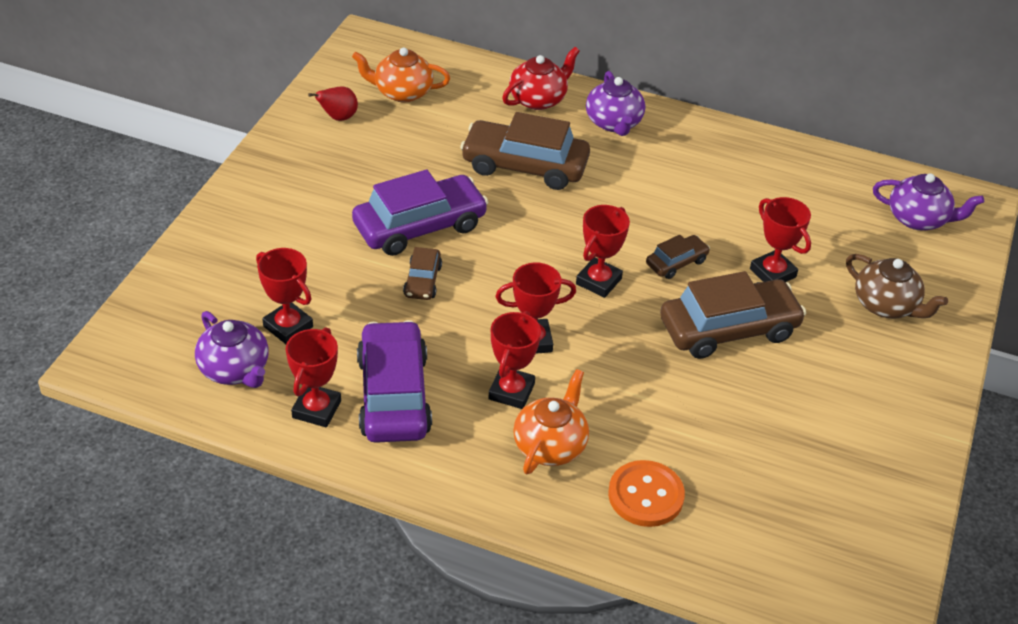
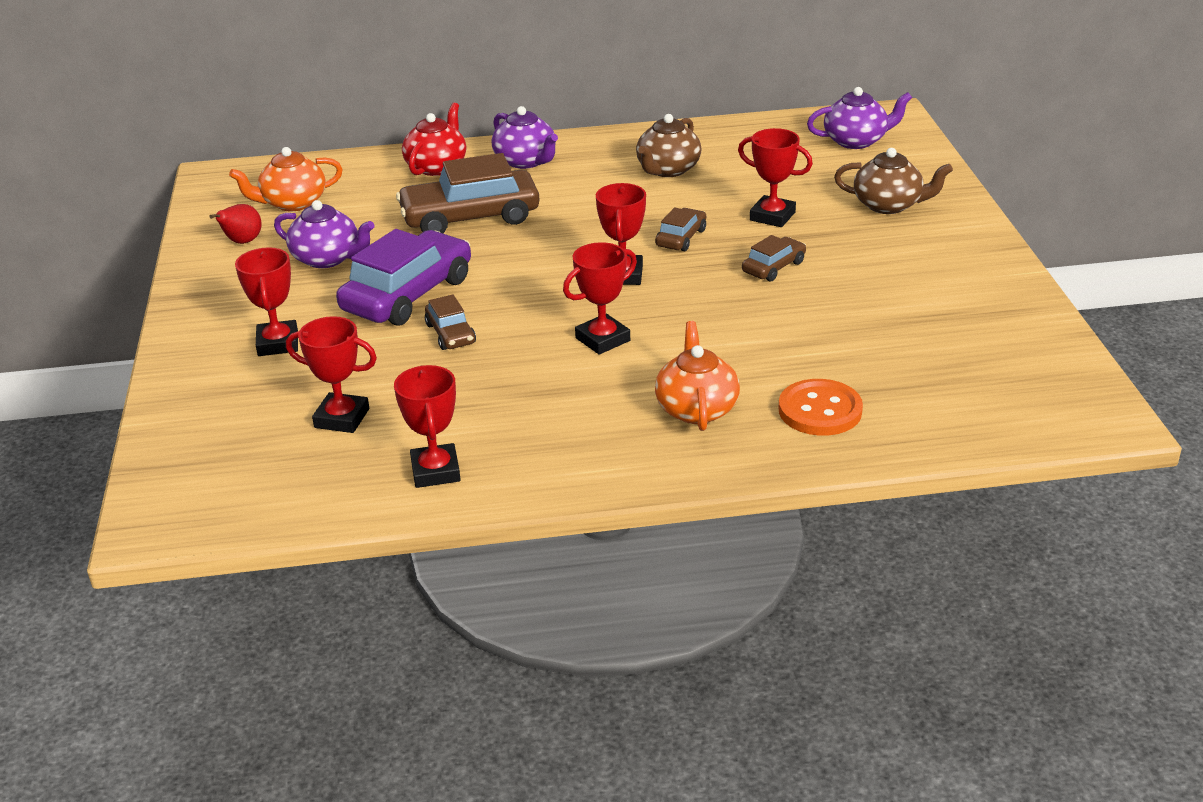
camera: 25 degrees left, 10 degrees down
(235, 370) = (316, 473): purple teapot -> purple teapot (327, 258)
(393, 395) = (505, 430): purple car -> none
(511, 391) = (620, 383): red trophy -> red trophy (278, 343)
(724, 182) = (667, 170): none -> brown teapot
(728, 329) = (773, 267): brown car -> brown car, size x0.49

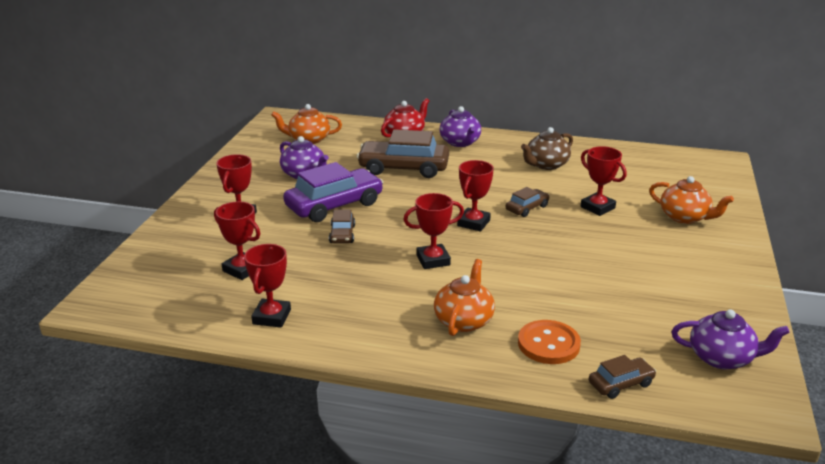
camera: 20 degrees right, 5 degrees down
(242, 242) = (265, 155): red pear -> none
(773, 267) = (577, 240): brown car -> brown car (620, 384)
(856, 141) = (687, 171): purple teapot -> purple teapot (722, 358)
(889, 205) = (685, 217): brown teapot -> orange teapot

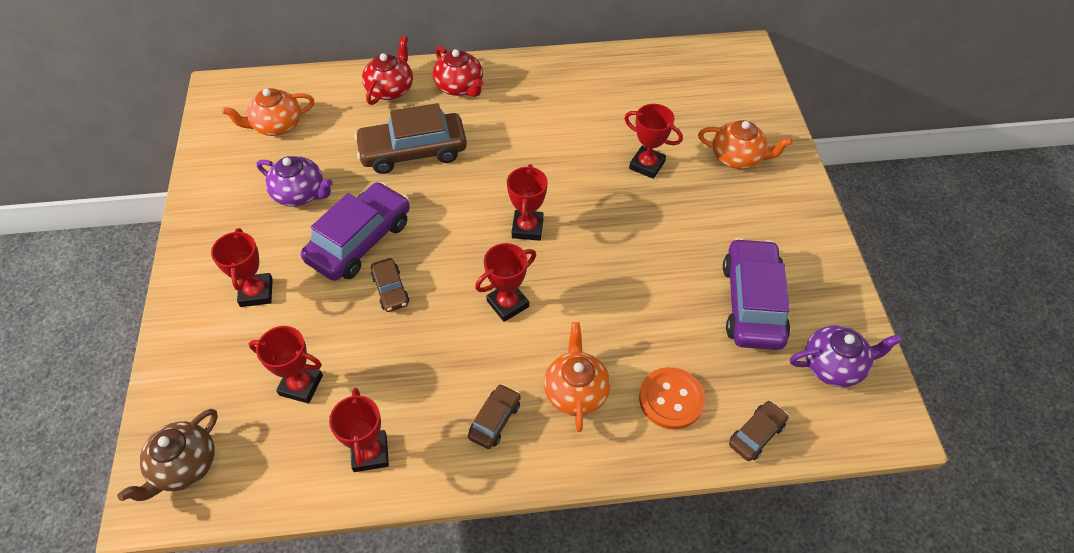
camera: 20 degrees left, 25 degrees up
(460, 142) = (460, 87): purple teapot -> red teapot
(527, 208) = (575, 186): brown car -> brown car (495, 420)
(546, 165) = (569, 104): brown teapot -> brown teapot (184, 466)
(657, 303) = (752, 303): none -> purple car

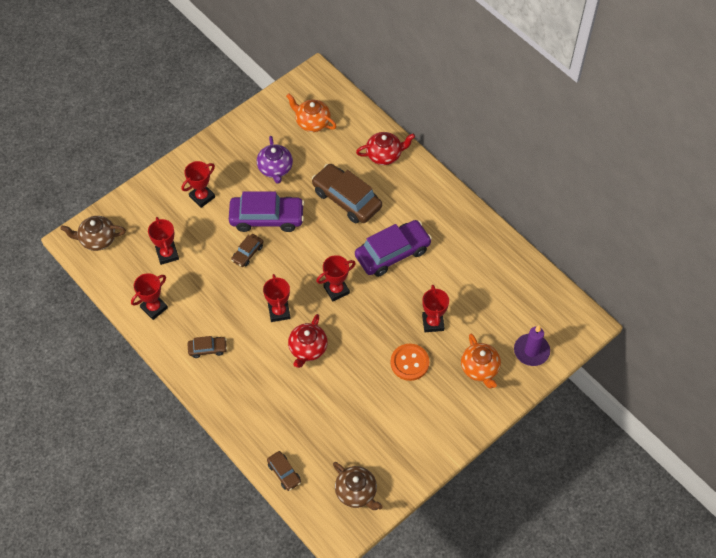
camera: 55 degrees right, 5 degrees up
(460, 87) = (416, 188): red teapot -> red teapot (307, 349)
(507, 304) = (279, 312): red trophy -> red trophy turned 60 degrees clockwise
(576, 391) = (249, 375): orange teapot -> none
(671, 399) = (276, 422): orange button -> orange button (409, 363)
(746, 106) = (531, 351): none -> purple candle
(752, 303) = (369, 431): purple car -> purple car (392, 253)
(756, 434) = (284, 473): brown car -> brown car turned 45 degrees clockwise
(834, 365) = (356, 492): purple teapot -> brown teapot

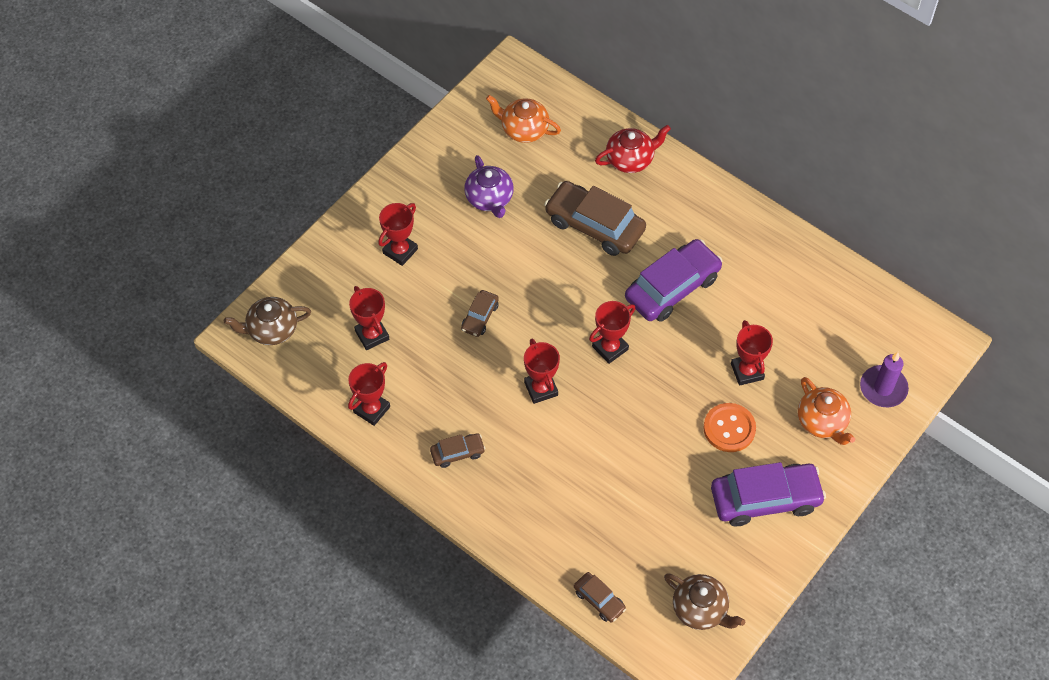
camera: 10 degrees left, 0 degrees up
(267, 218) = (494, 266): purple car -> purple car (765, 499)
(307, 349) = (590, 431): red teapot -> none

